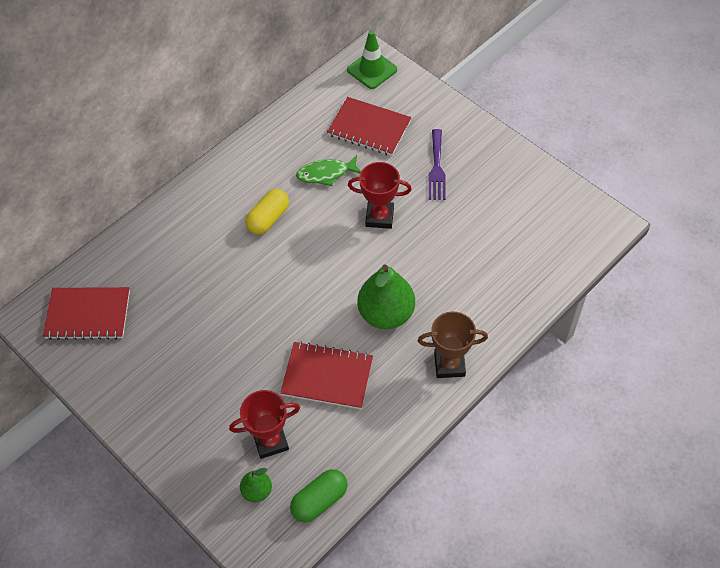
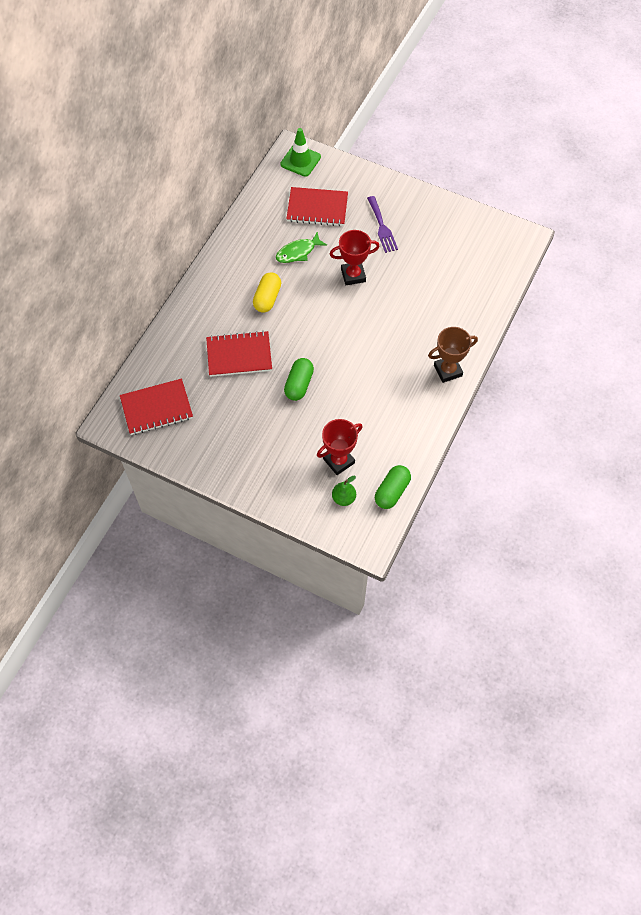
camera: 20 degrees left, 5 degrees up
(262, 332) = (299, 384): none -> green capsule
(327, 376) = (361, 403): red notebook -> red notebook (239, 355)
(386, 314) = (387, 346): green pear -> none

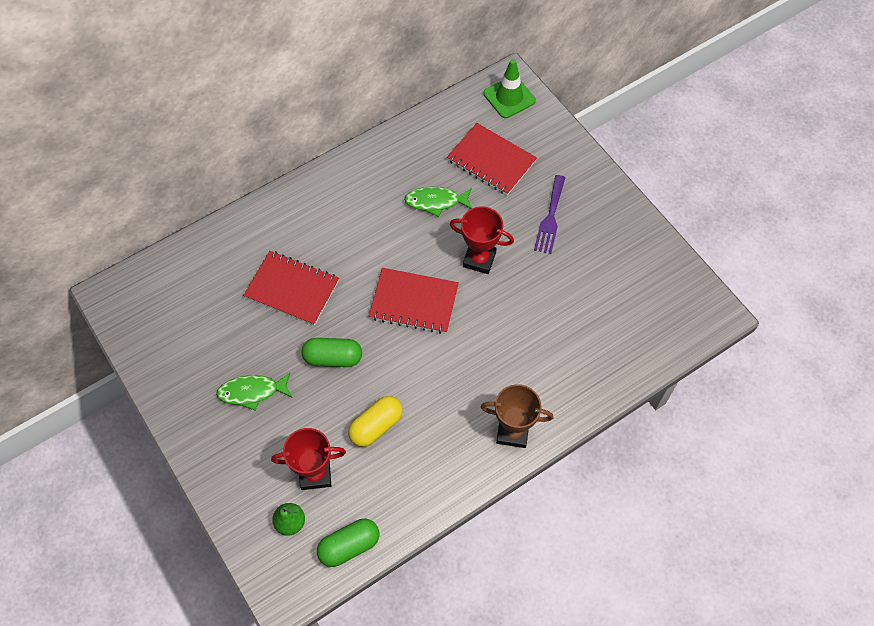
camera: 30 degrees right, 0 degrees up
(156, 408) = (167, 304): red notebook -> red notebook (414, 302)
(259, 433) = (252, 392): none -> green fish
(267, 298) = (366, 239): yellow capsule -> yellow capsule (376, 426)
(299, 384) = (333, 358): green capsule -> green capsule turned 45 degrees clockwise

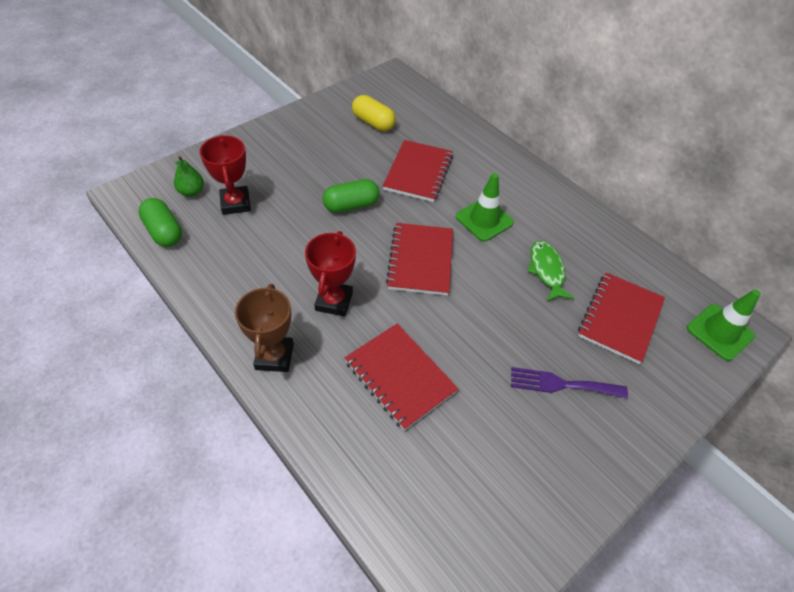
camera: 80 degrees right, 10 degrees down
(252, 392) = (314, 158): green fish -> none
(333, 358) = (351, 205): green capsule -> green capsule turned 75 degrees clockwise
(368, 240) = (484, 220): none -> green traffic cone
(376, 426) = (282, 241): yellow capsule -> yellow capsule (373, 123)
(479, 259) = (485, 314): red trophy -> red trophy (334, 301)
(538, 333) = (399, 377): none -> red notebook

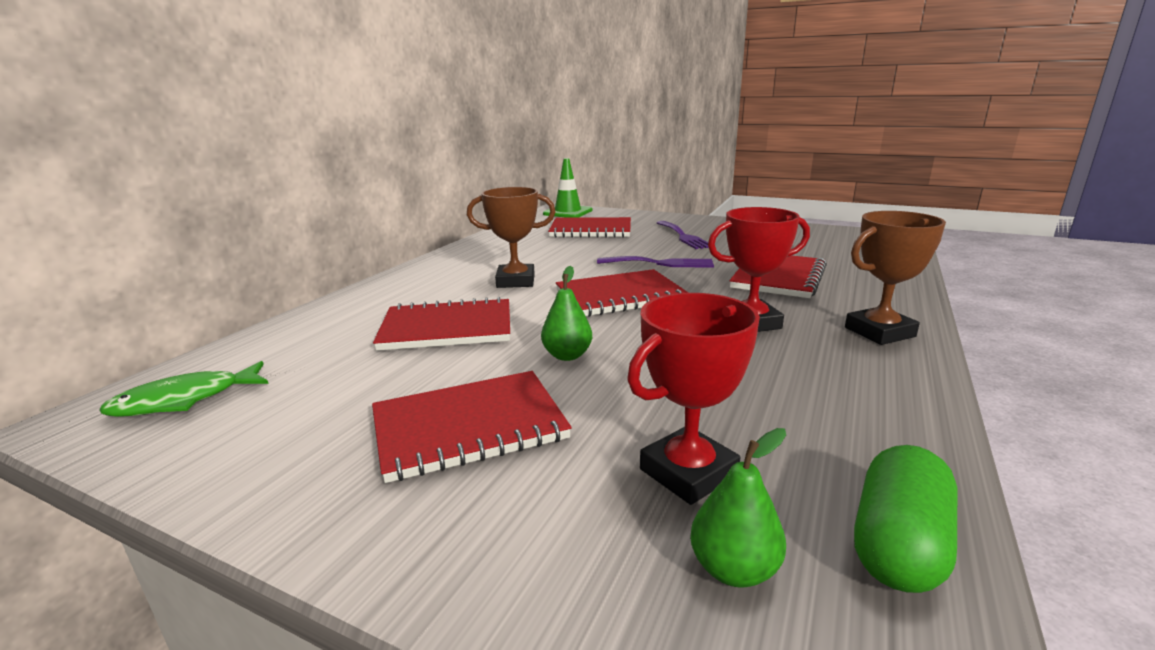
camera: 110 degrees left, 30 degrees down
(311, 159) = (469, 427): none -> red notebook
(351, 205) = (567, 355): green capsule -> green pear
(373, 123) = (307, 394): yellow capsule -> none
(480, 319) = (660, 263): none -> purple fork
(484, 220) = (515, 281): green traffic cone -> brown trophy
(546, 270) = (565, 252): green fish -> green fish (184, 400)

